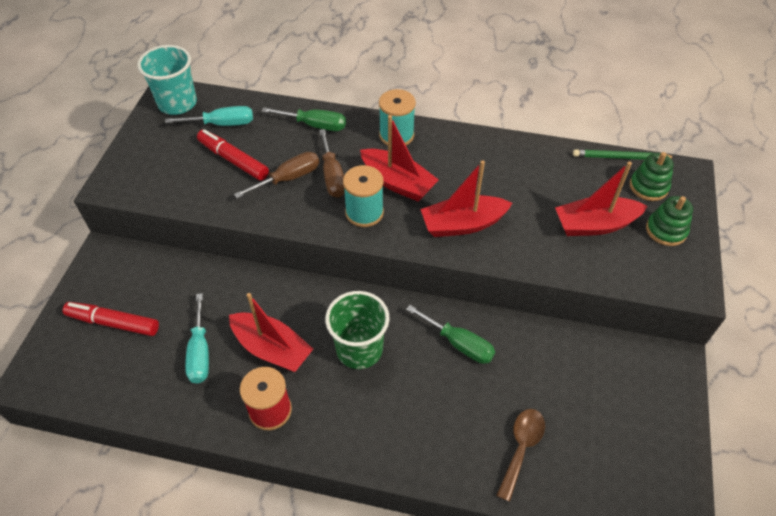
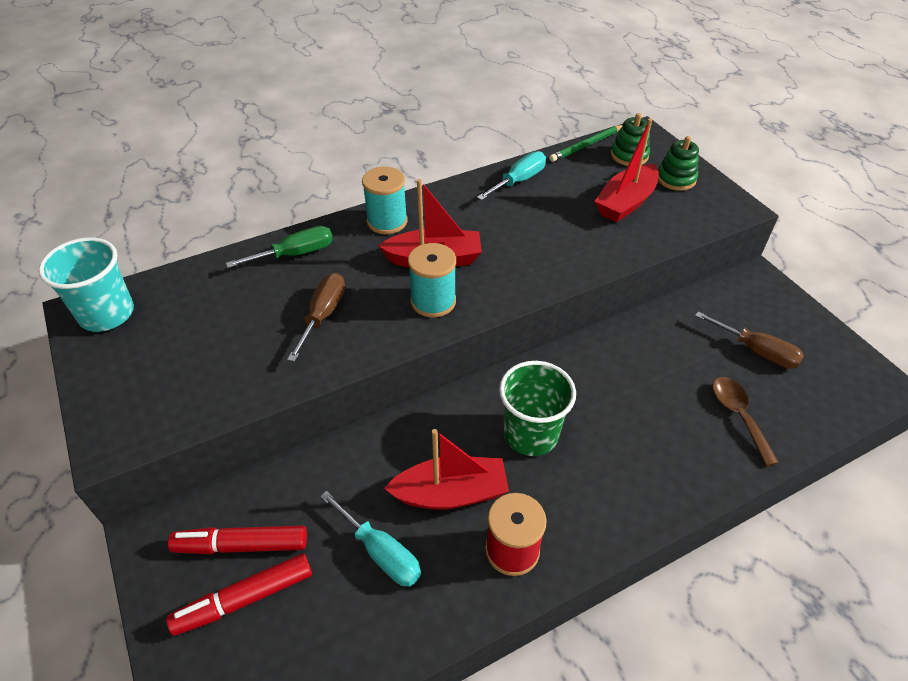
camera: 40 degrees left, 5 degrees down
(222, 124) = (188, 305): turquoise screwdriver -> turquoise screwdriver (518, 181)
(233, 160) = (242, 332): red marker -> red marker (242, 545)
(332, 176) = (366, 288): brown screwdriver -> brown screwdriver (756, 351)
(459, 344) = (605, 370): green screwdriver -> none
(462, 224) = (528, 260): red boat -> none

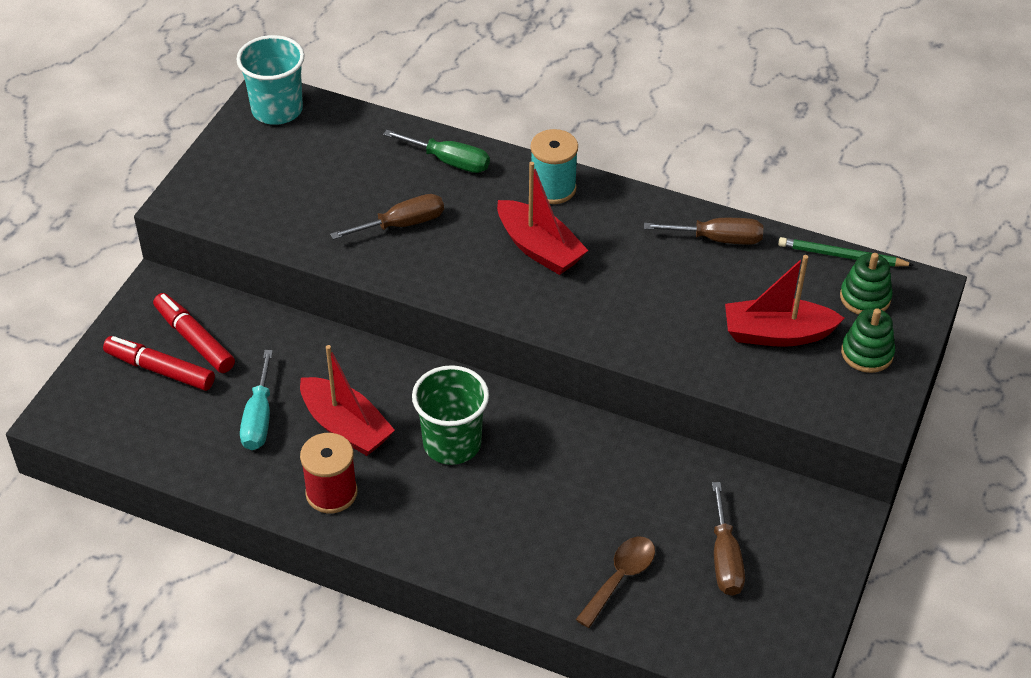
camera: 50 degrees right, 0 degrees up
(433, 301) = (488, 279): turquoise spool -> none
(518, 181) = (717, 239): turquoise screwdriver -> brown screwdriver

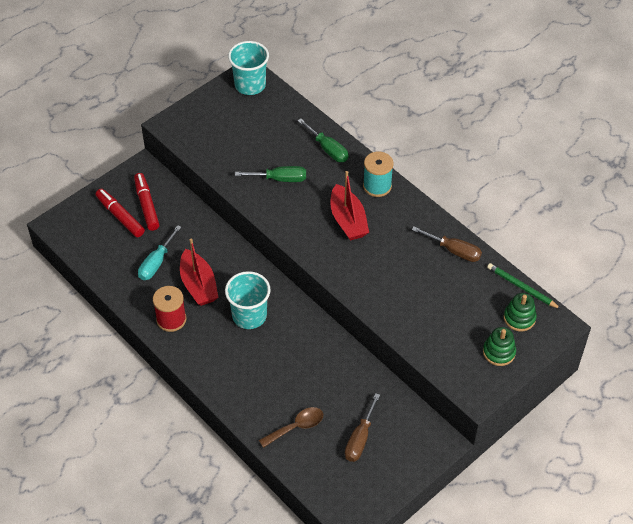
camera: 25 degrees right, 5 degrees up
(402, 224) = (280, 179): brown screwdriver -> green screwdriver
(452, 443) = (249, 316): green cup -> turquoise cup
(777, 334) = (453, 321): red boat -> none

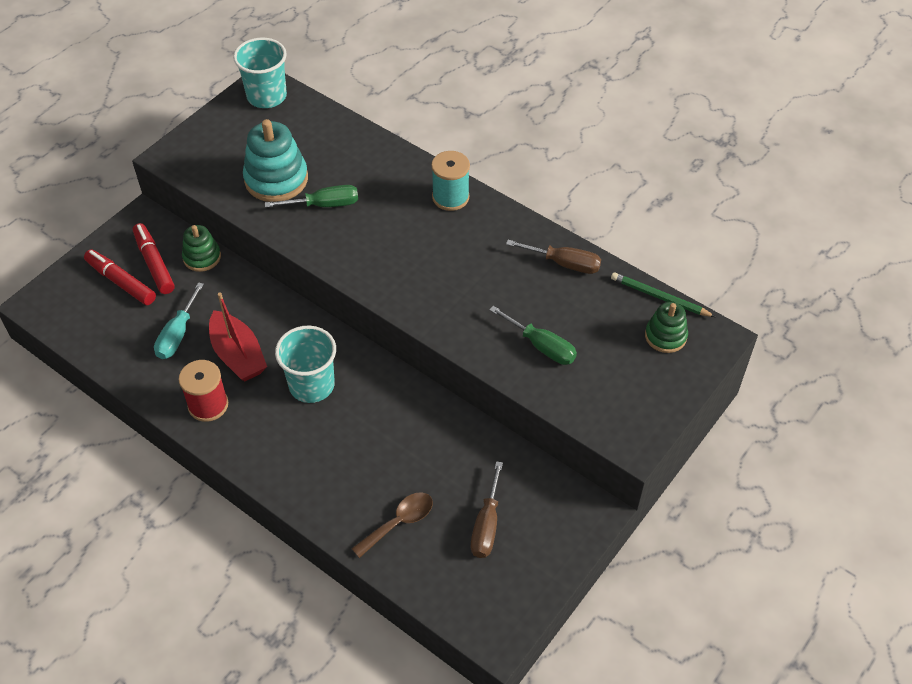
camera: 10 degrees left, 0 degrees up
(247, 154) = (276, 179): none -> turquoise stacking toy
(328, 149) = (379, 161): green screwdriver -> green screwdriver (541, 346)
(348, 220) = (421, 244): red boat -> none
(499, 352) = (649, 383): green stacking toy -> green stacking toy (202, 257)

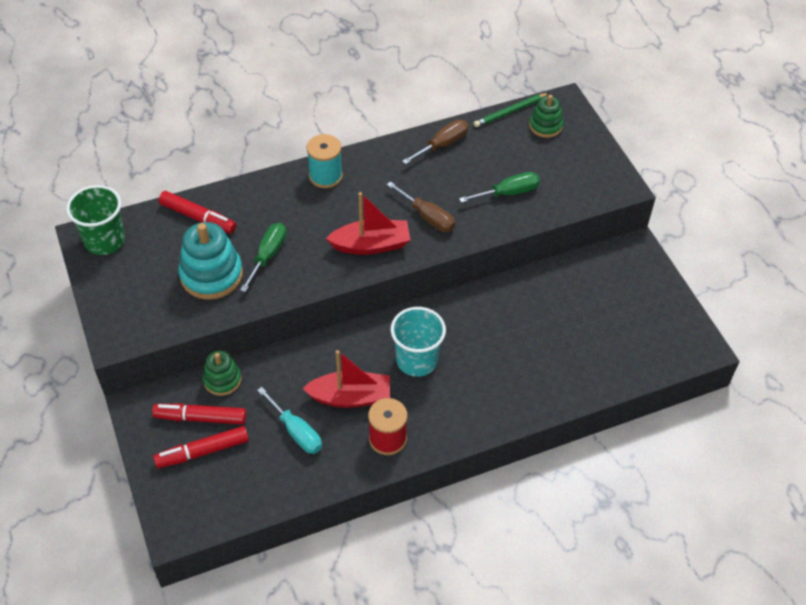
camera: 60 degrees left, 0 degrees up
(267, 96) = (105, 240): turquoise cup -> green cup
(334, 138) = (198, 217): none -> red marker
(390, 270) = (371, 245): none -> red boat
(399, 522) = (578, 361): brown spoon -> none
(486, 525) = (611, 311): brown screwdriver -> brown screwdriver (427, 217)

